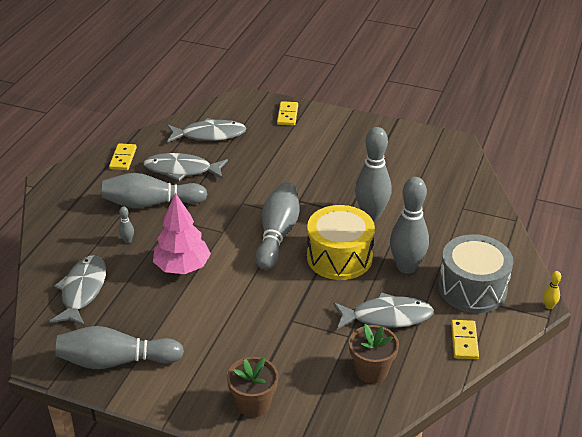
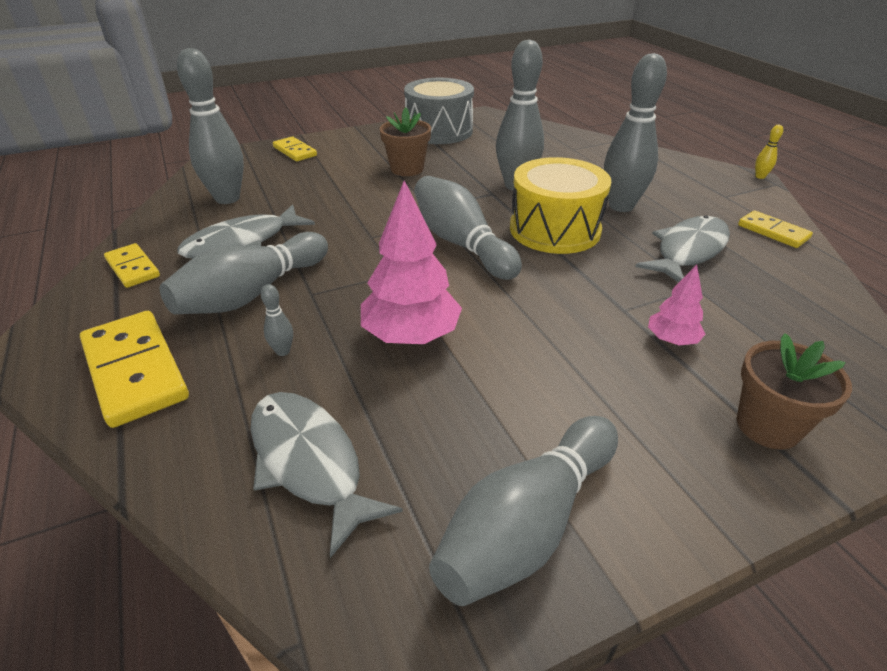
camera: 45 degrees left, 0 degrees up
(72, 214) = (135, 370): none -> yellow domino
(209, 135) = (227, 198): grey fish -> grey bowling pin
(284, 347) = (671, 340): none -> pink tree
(371, 371) = (775, 303): brown flower pot -> brown flower pot (407, 169)
(472, 288) = (695, 194): grey drum -> grey drum (439, 131)

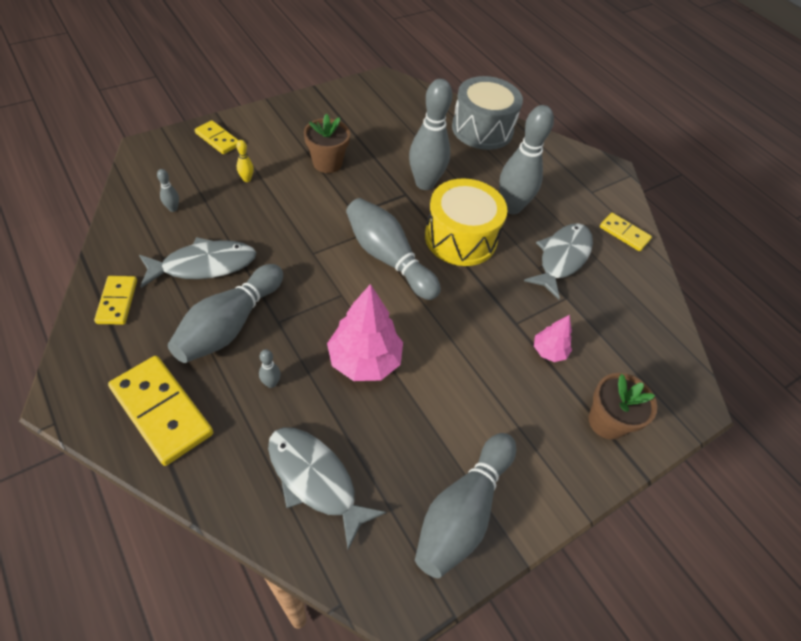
camera: 15 degrees left, 15 degrees up
(132, 268) = (117, 301): yellow domino -> yellow domino turned 45 degrees clockwise
(227, 198) = (173, 208): grey bowling pin -> grey bowling pin, size x0.40
(242, 242) = (204, 265): grey fish -> grey fish turned 150 degrees counterclockwise
(439, 131) = (347, 106): grey drum -> grey drum (482, 129)
(760, 177) = (619, 166): yellow bowling pin -> yellow bowling pin (247, 179)

